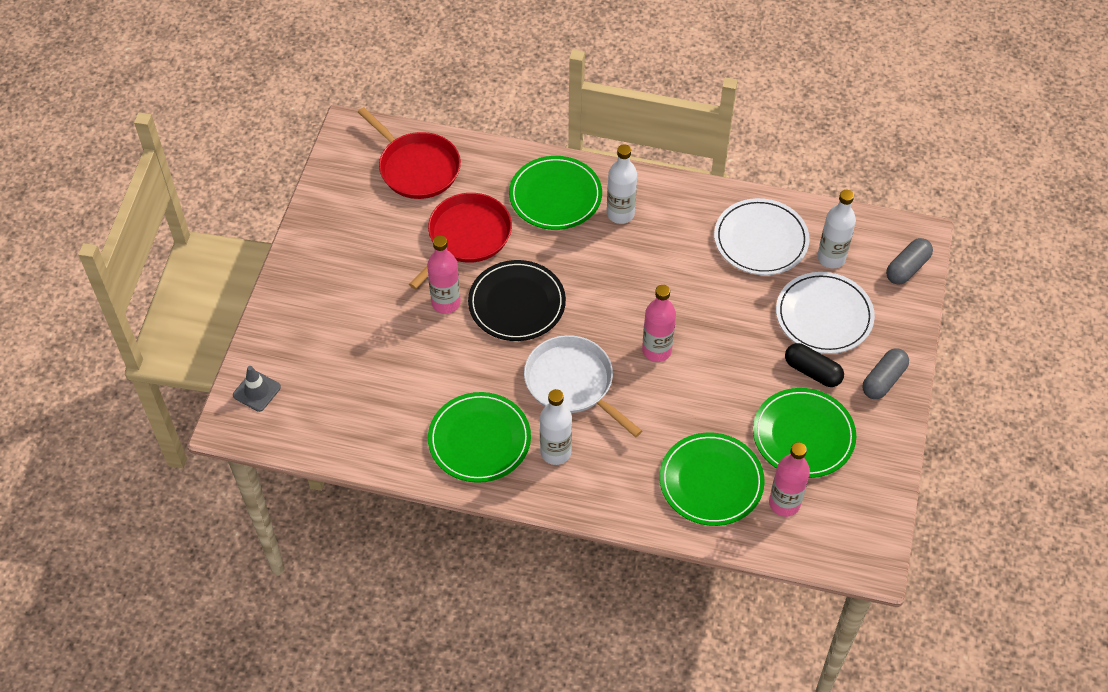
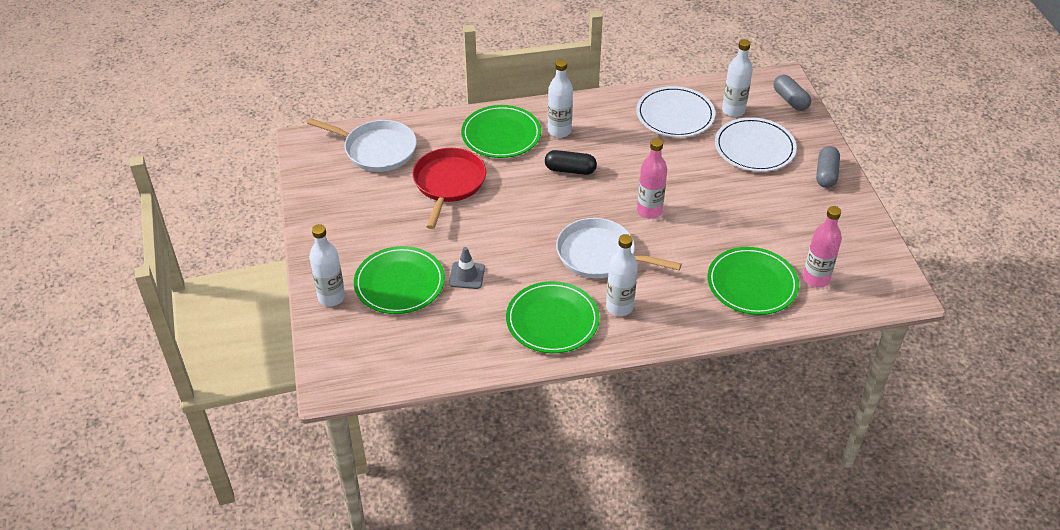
camera: 25 degrees left, 10 degrees down
(256, 391) = (338, 352): grey traffic cone -> grey traffic cone (466, 275)
(281, 327) = (331, 297): none -> white bottle
(416, 167) = (376, 150): red pan -> white pan
(446, 303) = (461, 234): pink bottle -> none
(517, 303) = (519, 215): black plate -> none
(803, 435) = (796, 229): green plate -> green plate (399, 283)
(812, 371) = (772, 186): black capsule -> black capsule (570, 170)
(907, 268) = (790, 100): grey capsule -> grey capsule turned 45 degrees counterclockwise

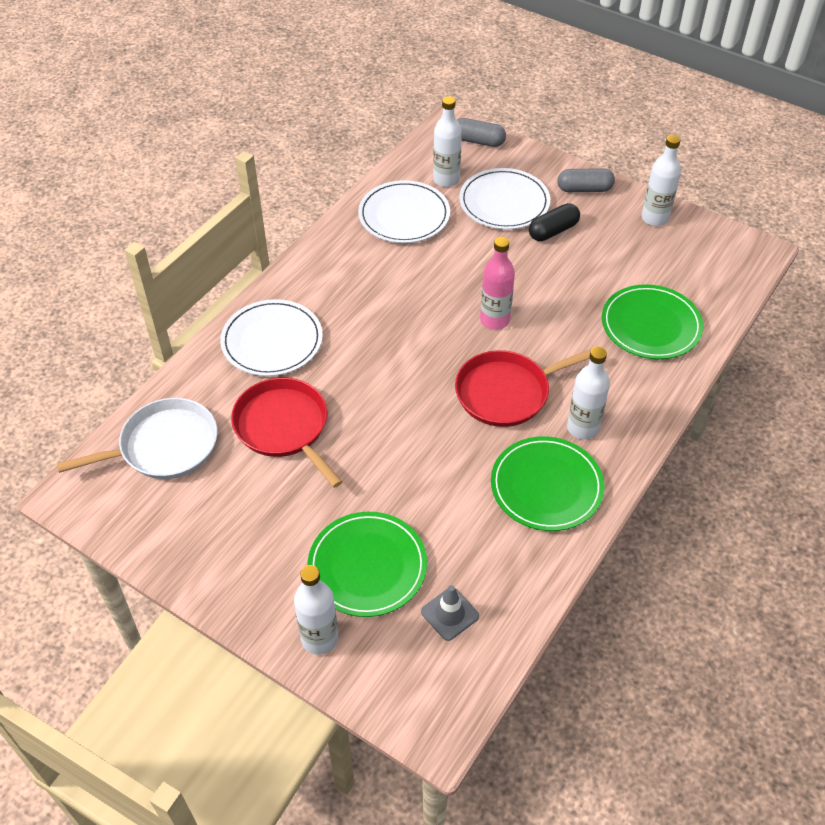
camera: 45 degrees left, 5 degrees up
(466, 275) = (419, 506): grey traffic cone -> grey traffic cone (449, 614)
(501, 134) = (272, 341): green plate -> white plate
(559, 131) = (322, 299): white bottle -> white bottle (654, 218)
(570, 170) = (380, 331): black capsule -> black capsule (553, 231)
(600, 255) = (507, 392): white pan -> red pan
(816, 279) = (687, 285): pink bottle -> none
(826, 174) = (584, 189): grey capsule -> grey capsule turned 60 degrees counterclockwise

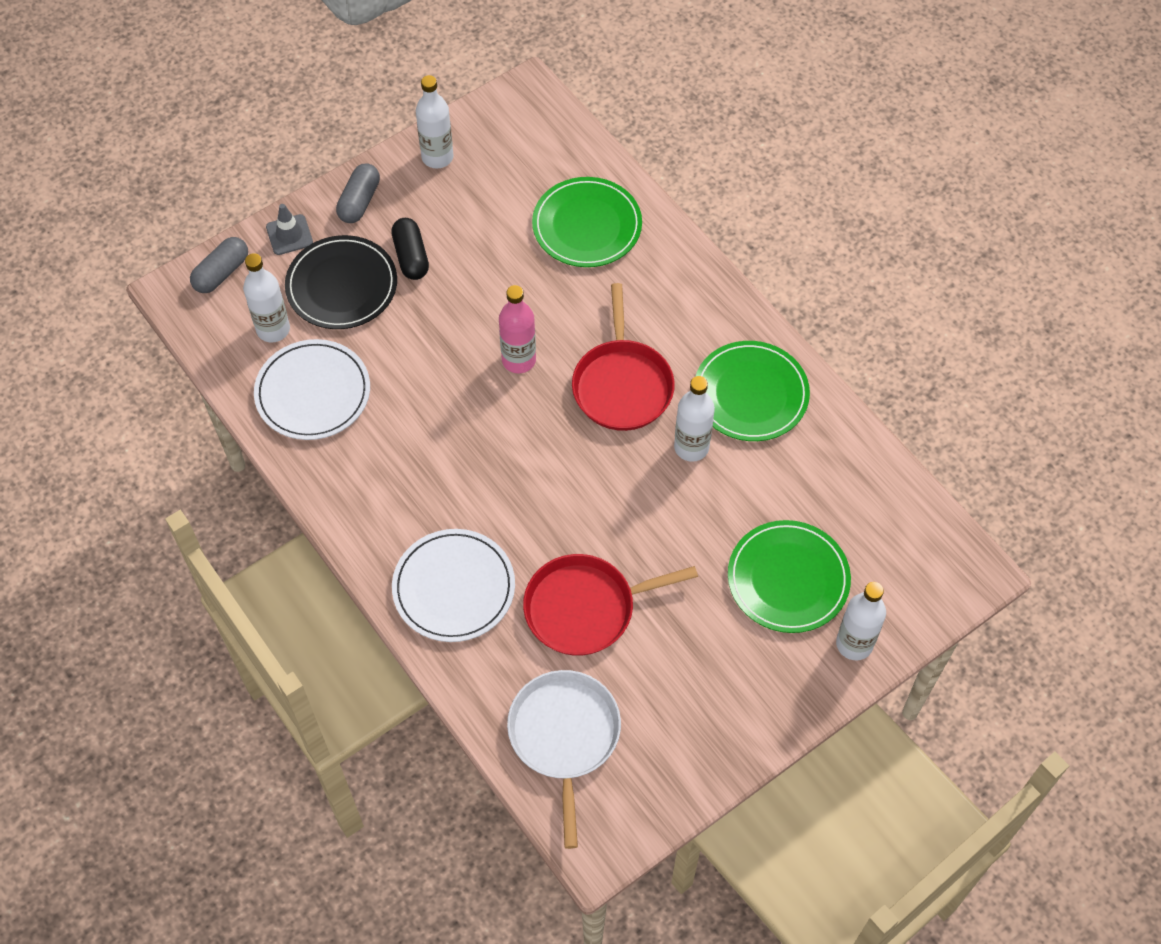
camera: 70 degrees left, 10 degrees up
(449, 614) = (863, 525): grey traffic cone -> grey traffic cone (289, 235)
(504, 202) = (342, 285): white plate -> black plate
(582, 428) = (693, 337): white bottle -> white bottle (691, 447)

